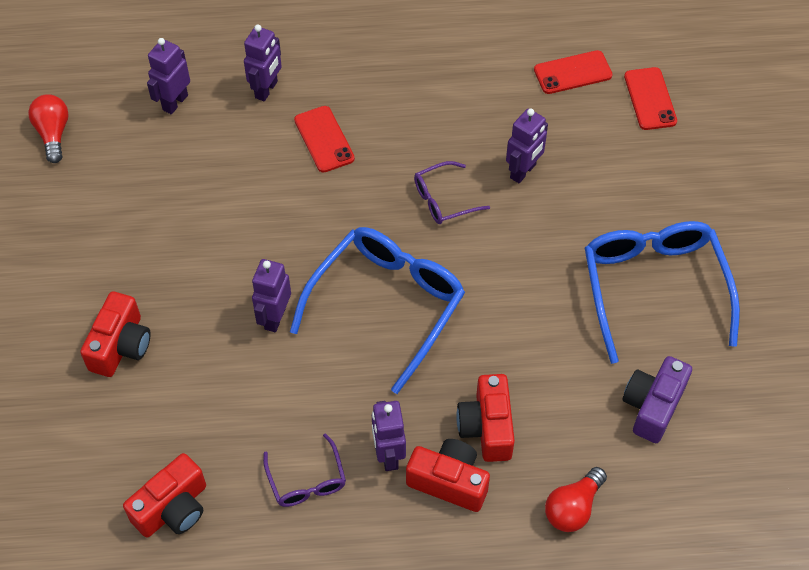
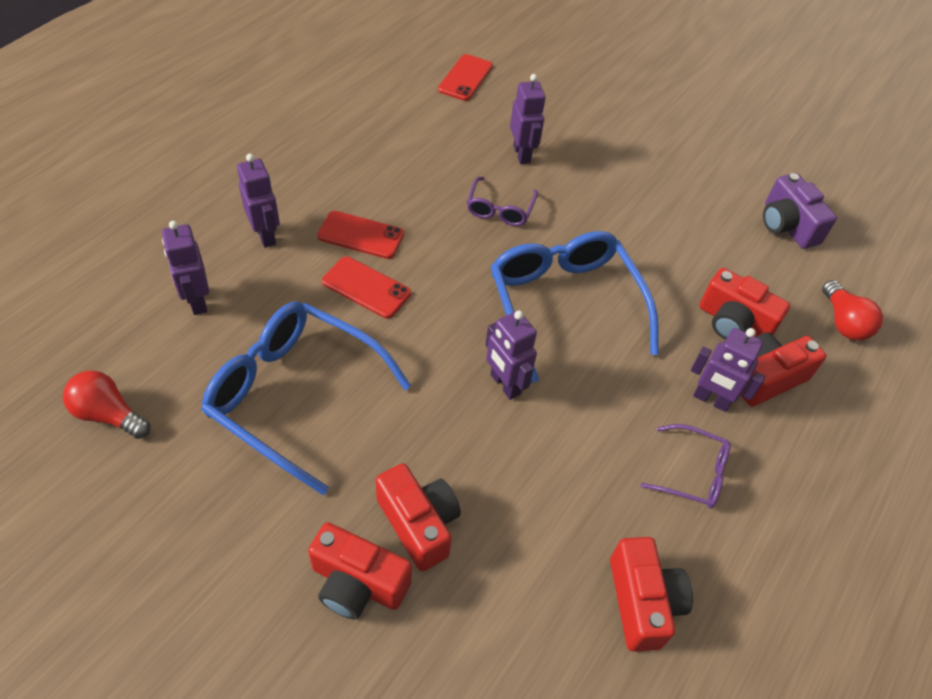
camera: 55 degrees left, 5 degrees down
(54, 343) = (357, 583): none -> red camera
(650, 99) = (530, 62): red phone -> red phone (366, 288)
(653, 288) = (689, 161): blue glasses -> blue glasses (295, 396)

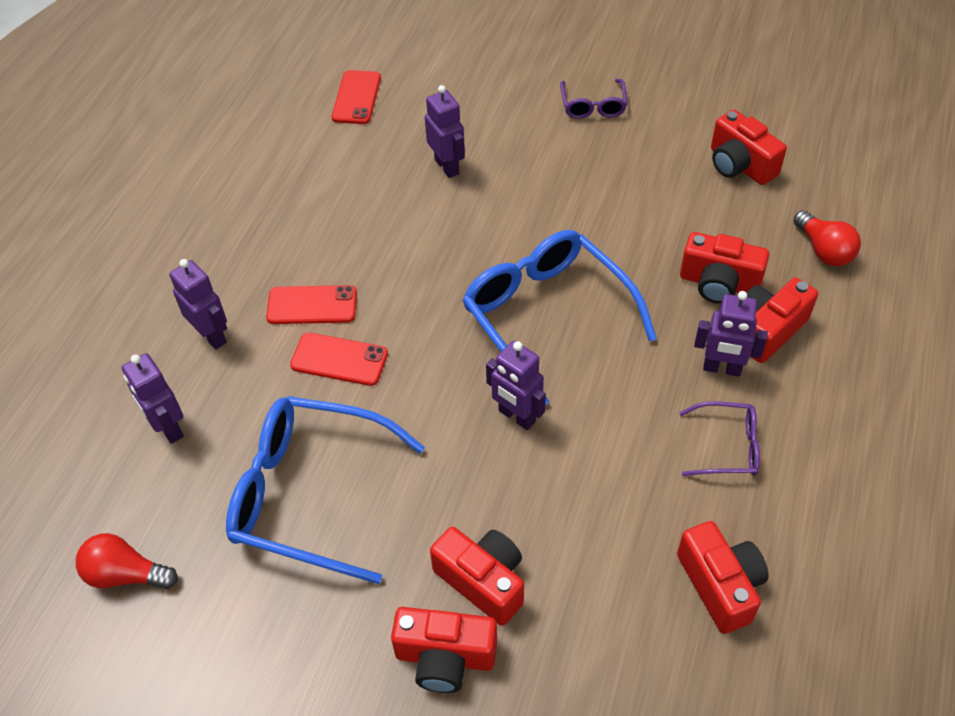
camera: 10 degrees left, 0 degrees up
(500, 209) = (446, 233): purple glasses -> purple glasses (593, 106)
(787, 225) = (739, 165): purple camera -> red camera

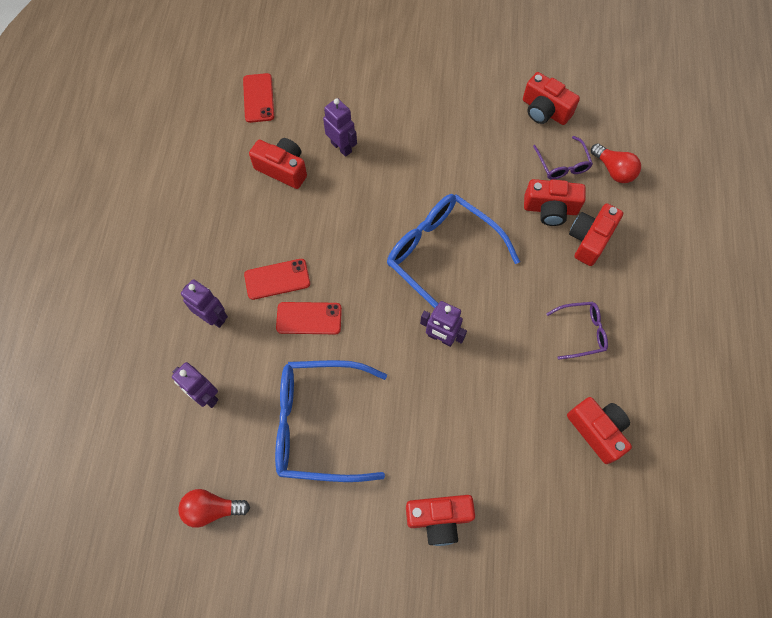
camera: 15 degrees left, 15 degrees up
(483, 581) = (449, 461): red camera -> red camera (283, 169)
(593, 106) = (432, 77): purple glasses -> purple glasses (562, 164)
(721, 368) = (566, 274): purple robot -> none

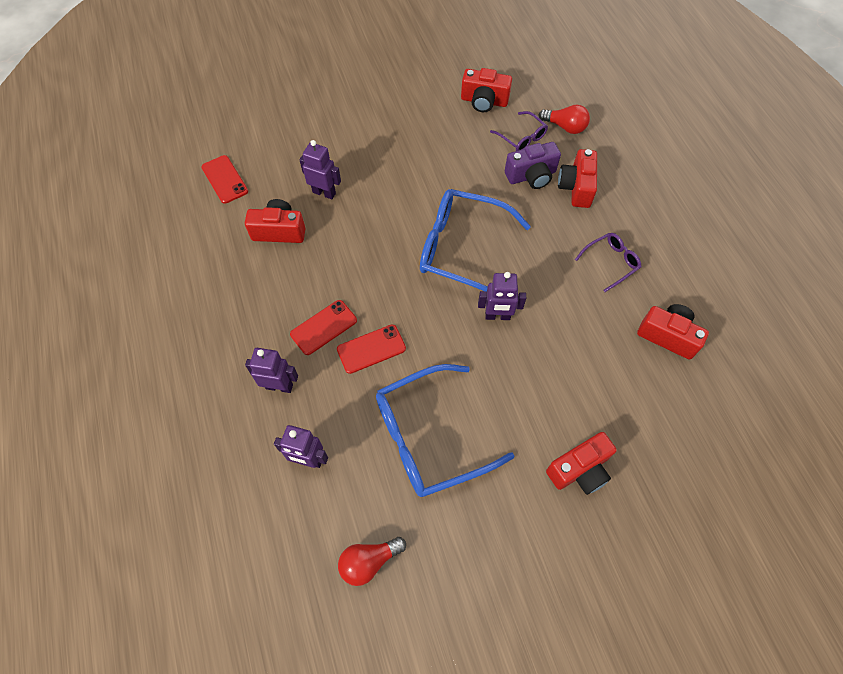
camera: 25 degrees left, 5 degrees down
(550, 209) = (531, 176): red camera -> purple camera

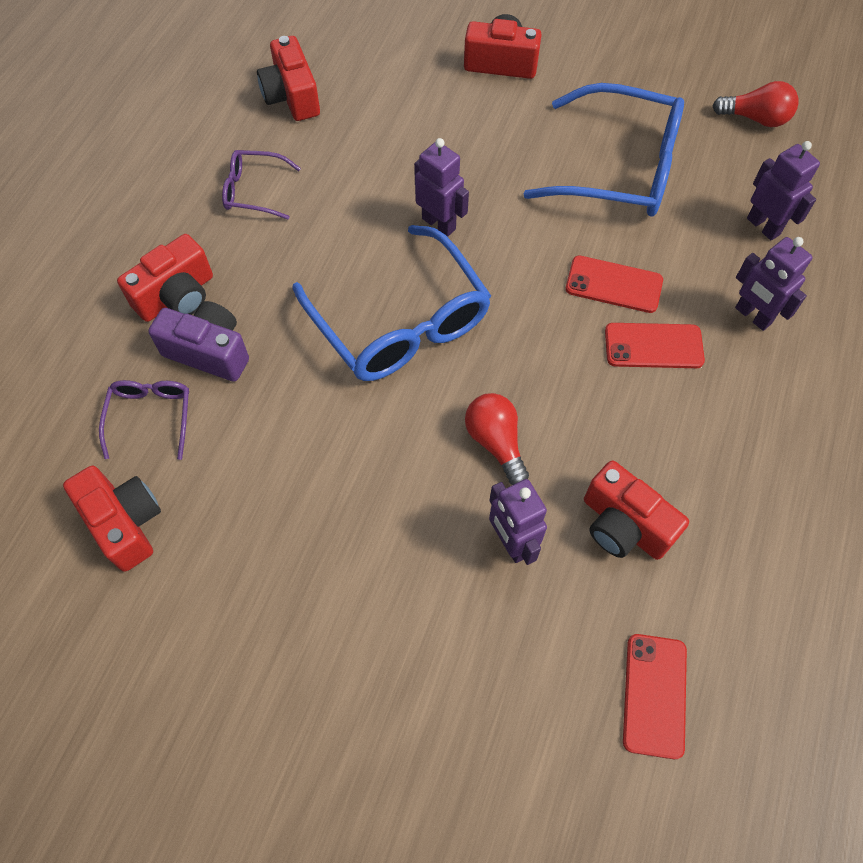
camera: 140 degrees left, 0 degrees up
(565, 127) = (77, 388): red light bulb -> red light bulb (496, 442)

